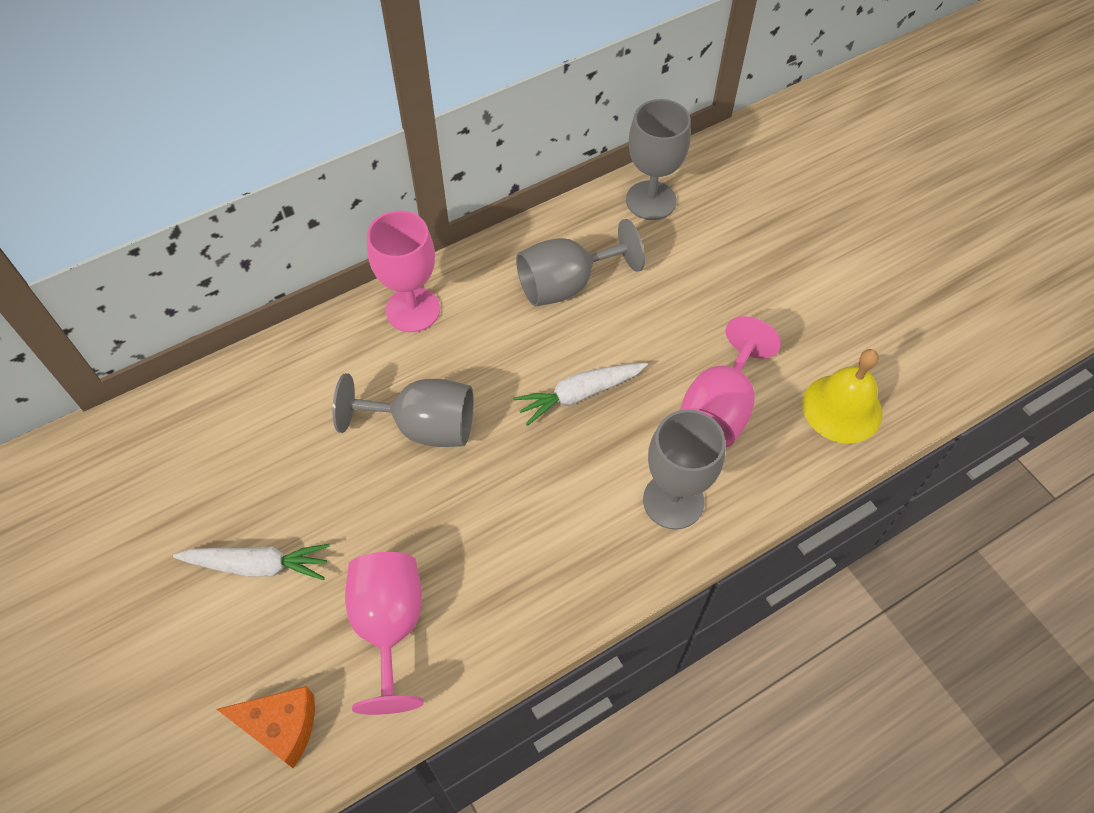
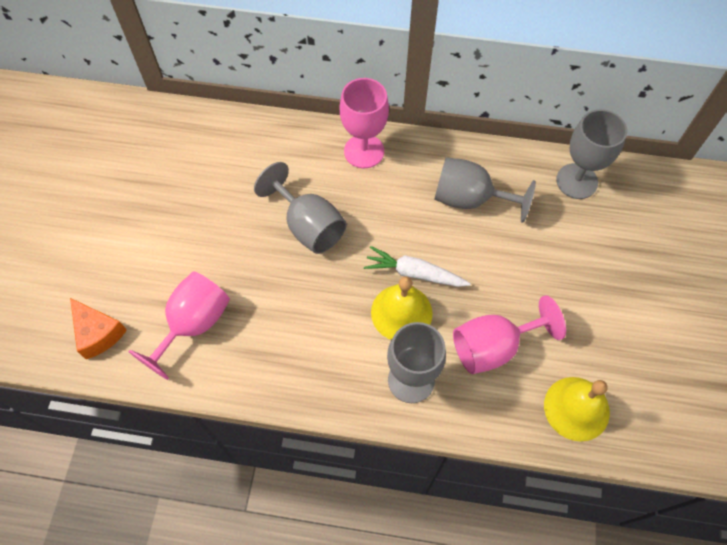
camera: 40 degrees right, 5 degrees up
(258, 565) = (159, 238): white carrot -> none
(602, 442) = (401, 312): none -> yellow bell

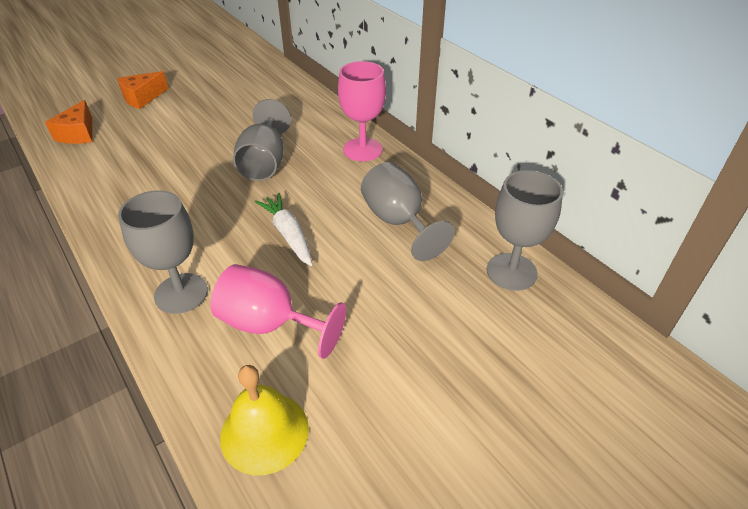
camera: 45 degrees right, 20 degrees down
(90, 247) = (142, 98): none -> orange cheese
(193, 324) = (123, 163): pink goblet -> none
(401, 312) = (242, 249): yellow bell -> none

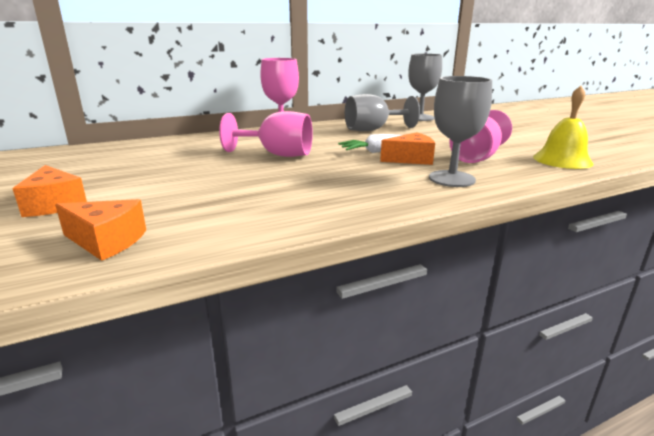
camera: 80 degrees left, 20 degrees down
(255, 260) = (410, 159): none -> orange cheese
(265, 162) = (277, 154): grey goblet -> pink goblet

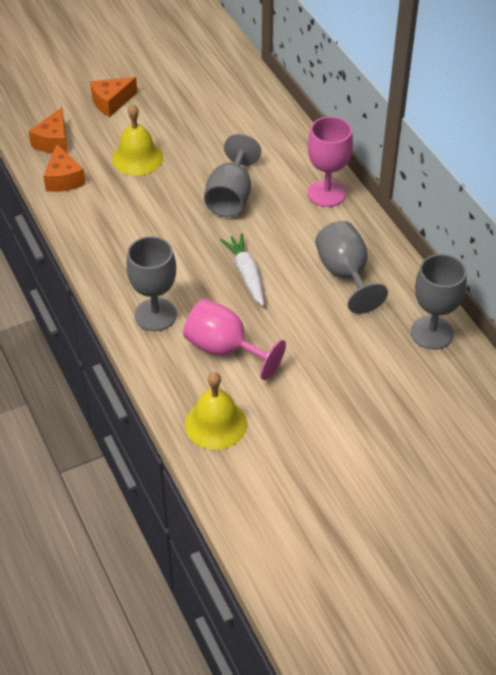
camera: 90 degrees right, 25 degrees up
(191, 189) = (137, 158): none -> yellow bell
(277, 154) = (231, 197): pink goblet -> grey goblet
(410, 159) = (216, 294): orange cheese -> orange cheese (63, 179)

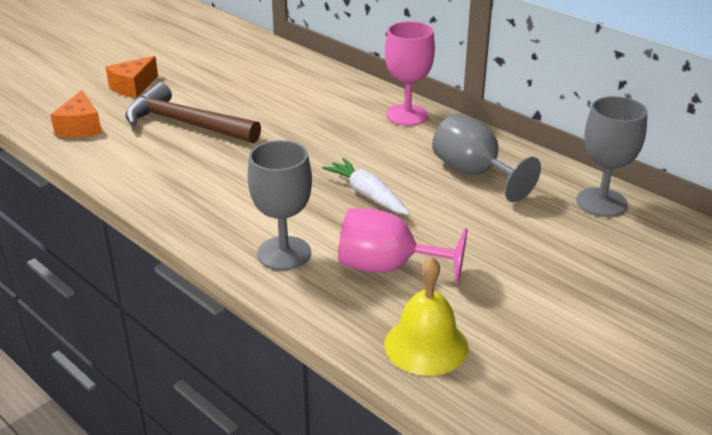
camera: 20 degrees left, 15 degrees down
(63, 179) = (107, 155): orange cheese -> none
(137, 158) = (185, 123): yellow bell -> brown hammer
(231, 197) = (308, 135): grey goblet -> none

